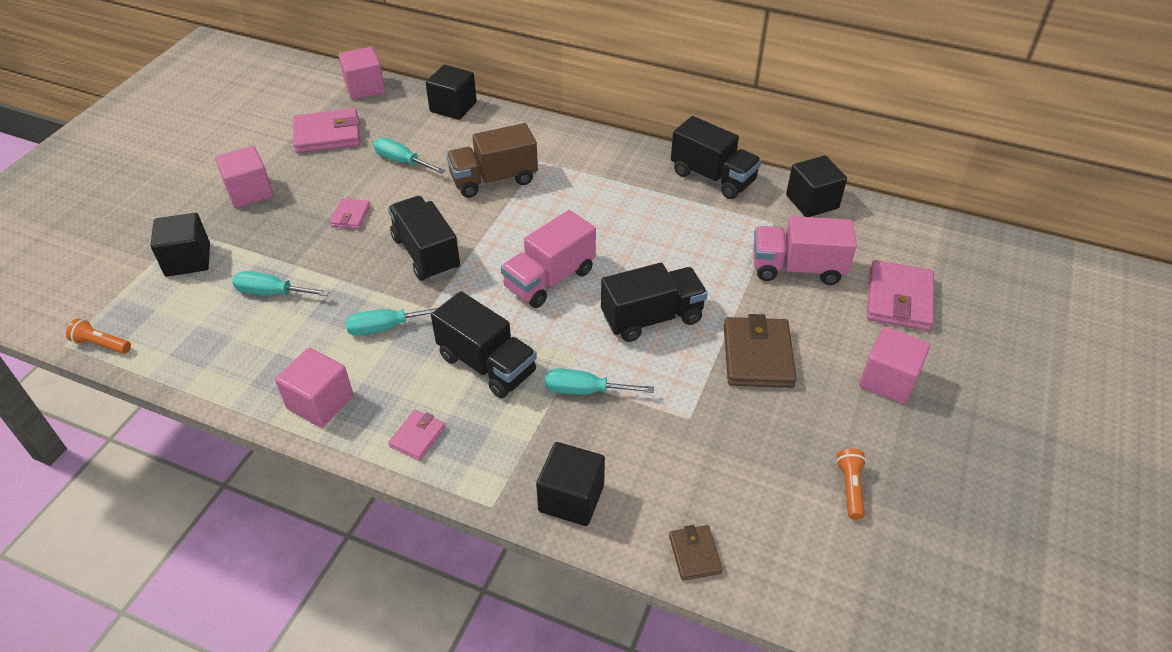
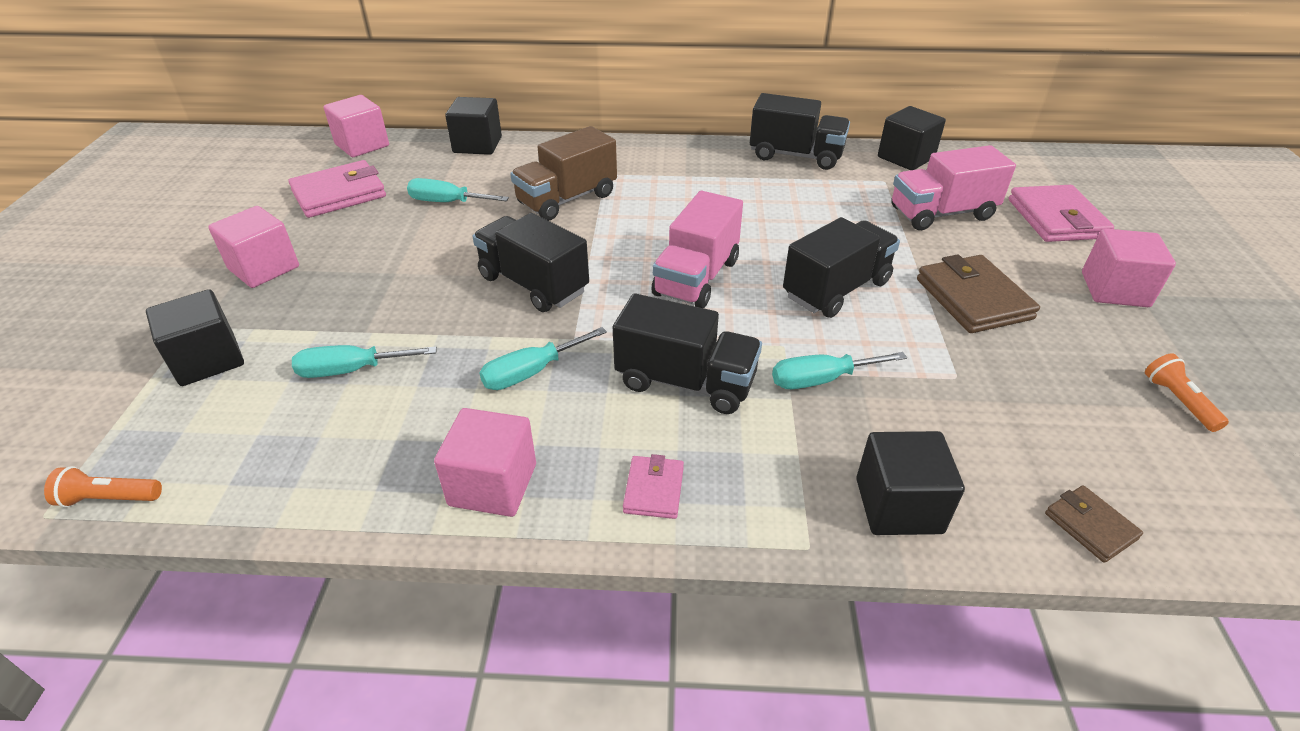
camera: 20 degrees left, 5 degrees down
(350, 216) = (414, 266): pink wallet -> none

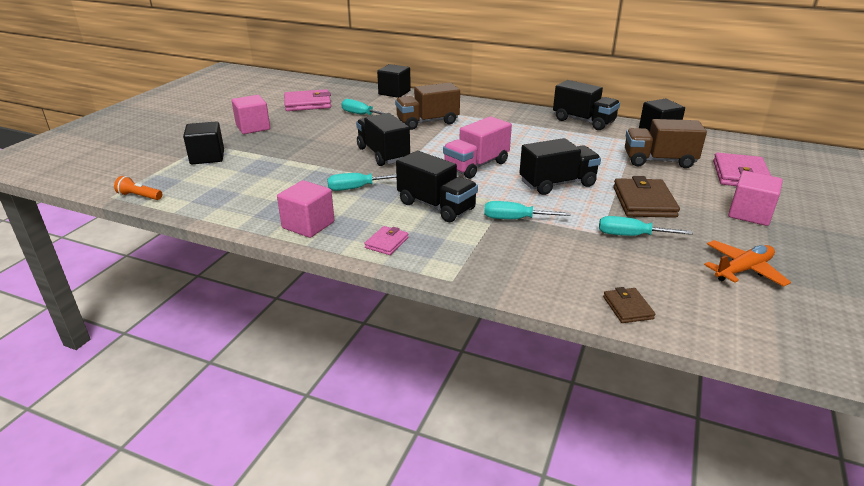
camera: 20 degrees right, 10 degrees down
(351, 370) = (269, 172): turquoise screwdriver -> turquoise screwdriver (631, 235)
(362, 145) = (332, 85): pink cube -> none
(898, 506) = (516, 276): black cube -> none
(941, 214) = (659, 161): pink truck -> brown truck
(1177, 401) = (743, 270): orange flashlight -> orange plane

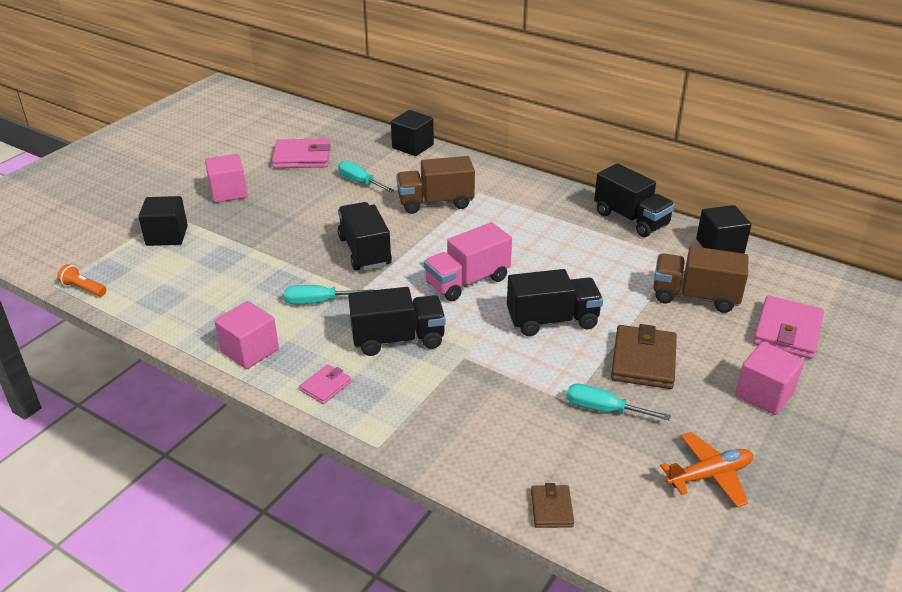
camera: 10 degrees right, 5 degrees up
(436, 206) = (398, 339): black truck -> black truck turned 60 degrees counterclockwise
(514, 219) = (479, 369): turquoise screwdriver -> none

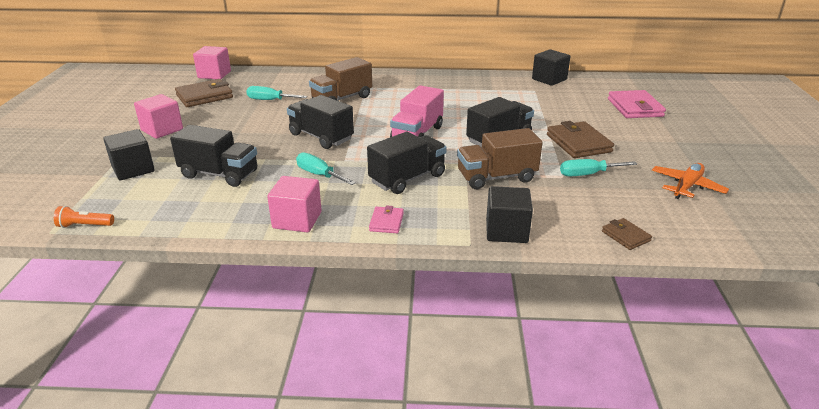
camera: 30 degrees left, 5 degrees down
(302, 157) = (204, 96): pink wallet -> brown wallet
(318, 302) = (319, 175): turquoise screwdriver -> turquoise screwdriver turned 75 degrees clockwise
(412, 146) = (288, 73): black cube -> black cube (506, 231)
(631, 219) = (482, 78): black truck -> black truck (219, 174)
(695, 297) = (566, 105): brown truck -> brown truck (496, 177)
(764, 394) = (662, 139): pink cube -> pink cube (214, 74)

